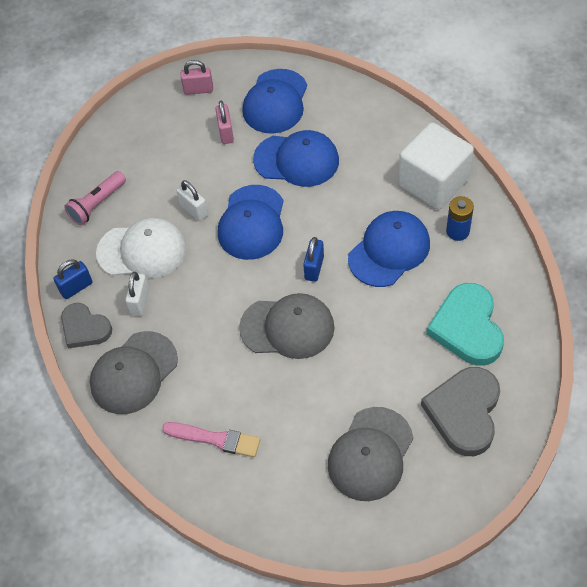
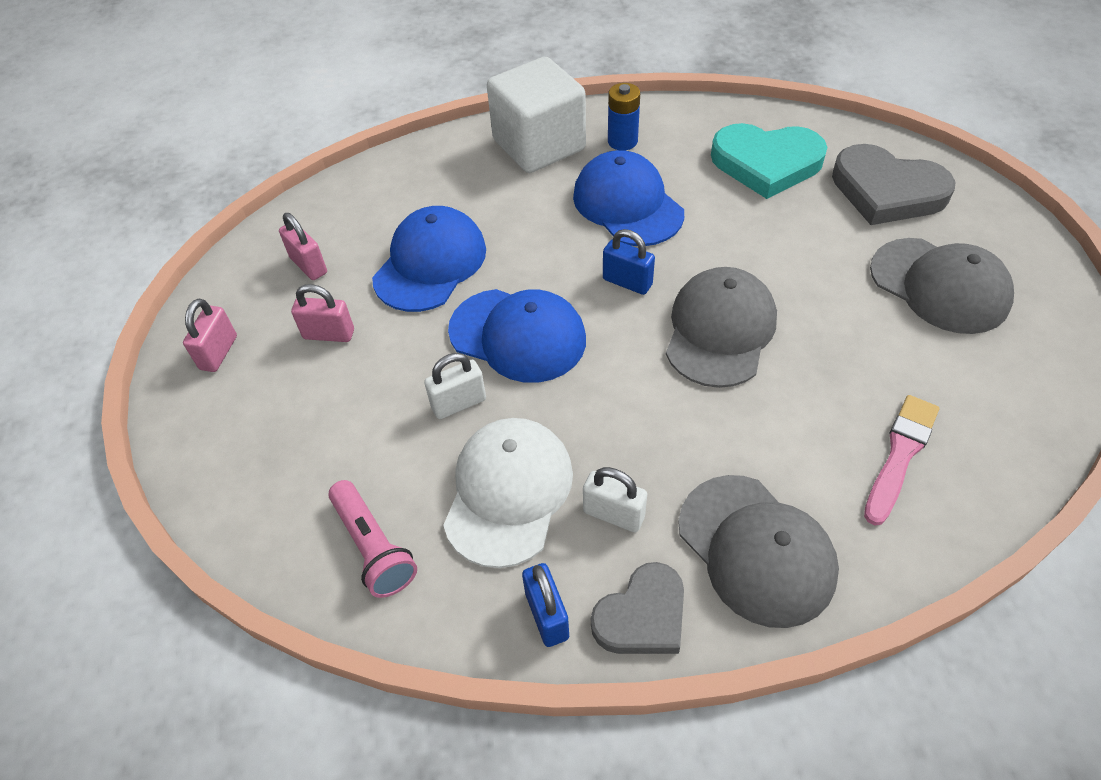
camera: 75 degrees left, 5 degrees down
(275, 102) = (308, 265): blue cap -> pink padlock

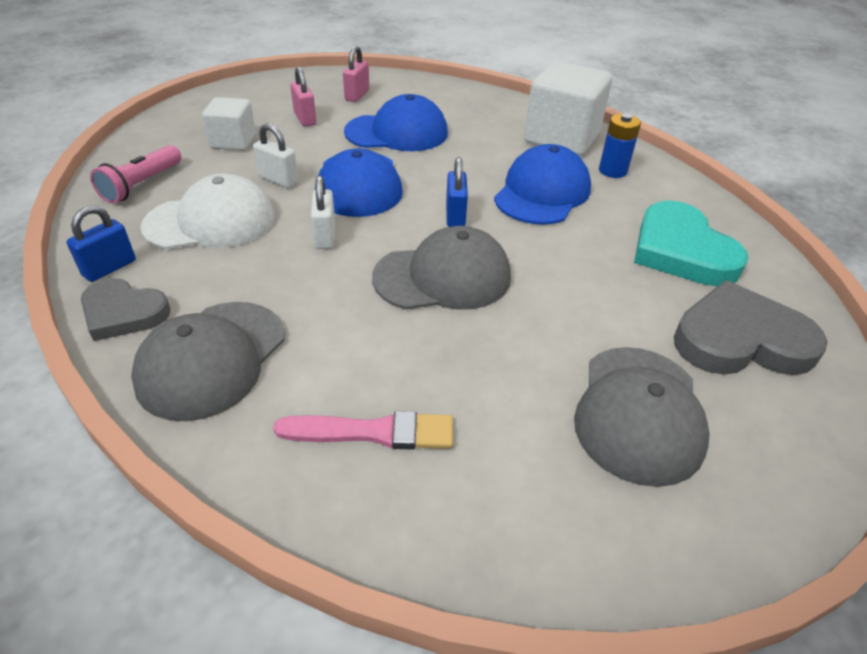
camera: 55 degrees right, 10 degrees down
(218, 353) = (265, 92): pink padlock -> none
(331, 422) = (233, 141): none -> white cube
(614, 514) = (213, 273): white padlock -> white padlock (325, 236)
(887, 191) = (740, 339): grey heart -> grey heart turned 90 degrees clockwise

